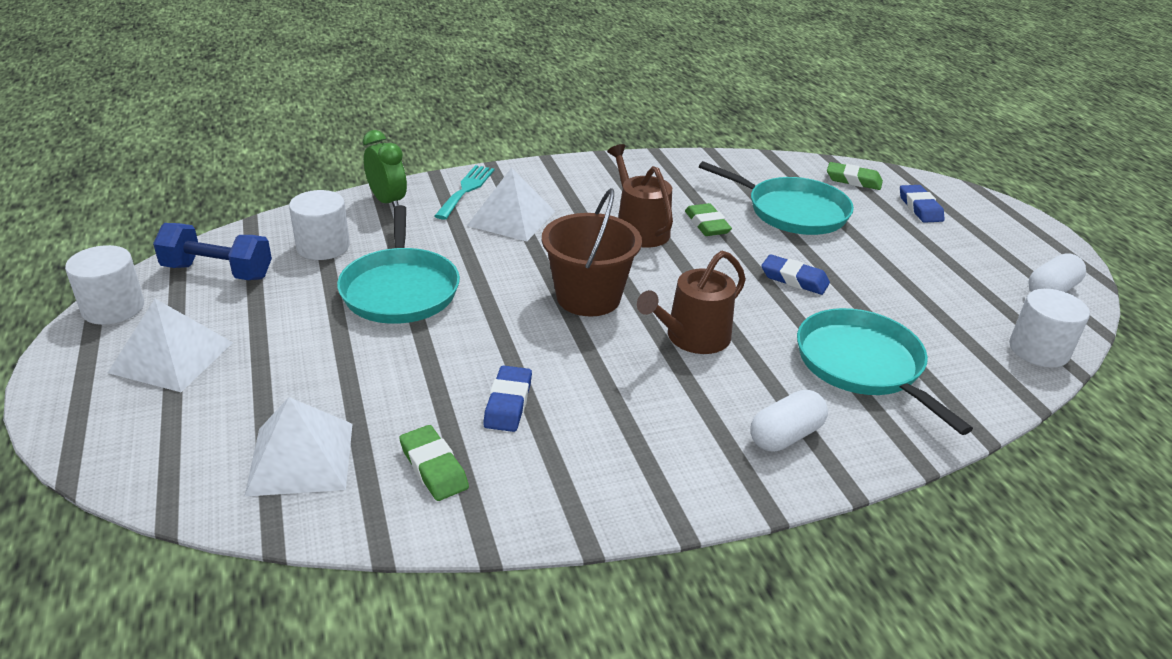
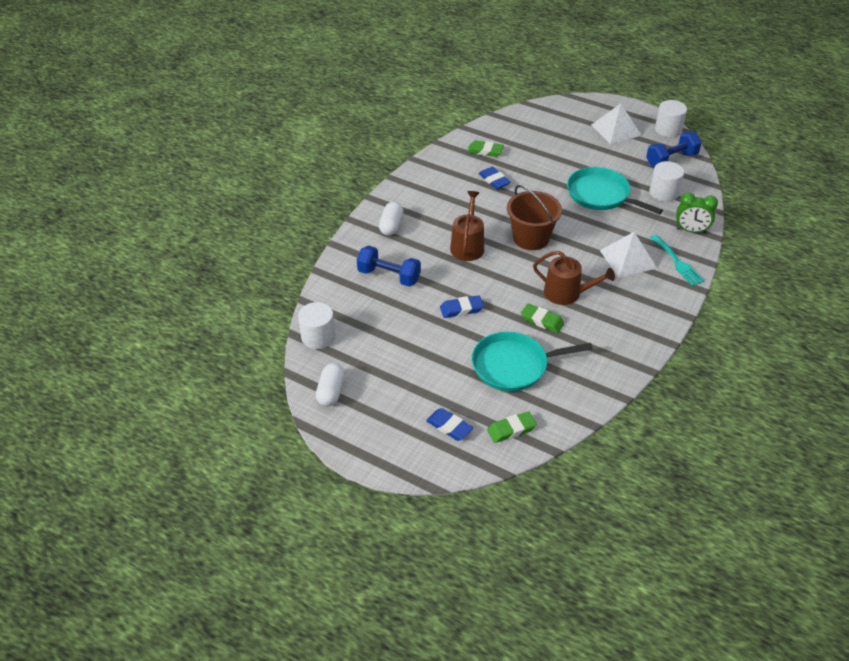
camera: 140 degrees right, 10 degrees up
(301, 458) = (524, 132): white pyramid -> none
(863, 365) = (389, 276): turquoise pan -> blue dumbbell

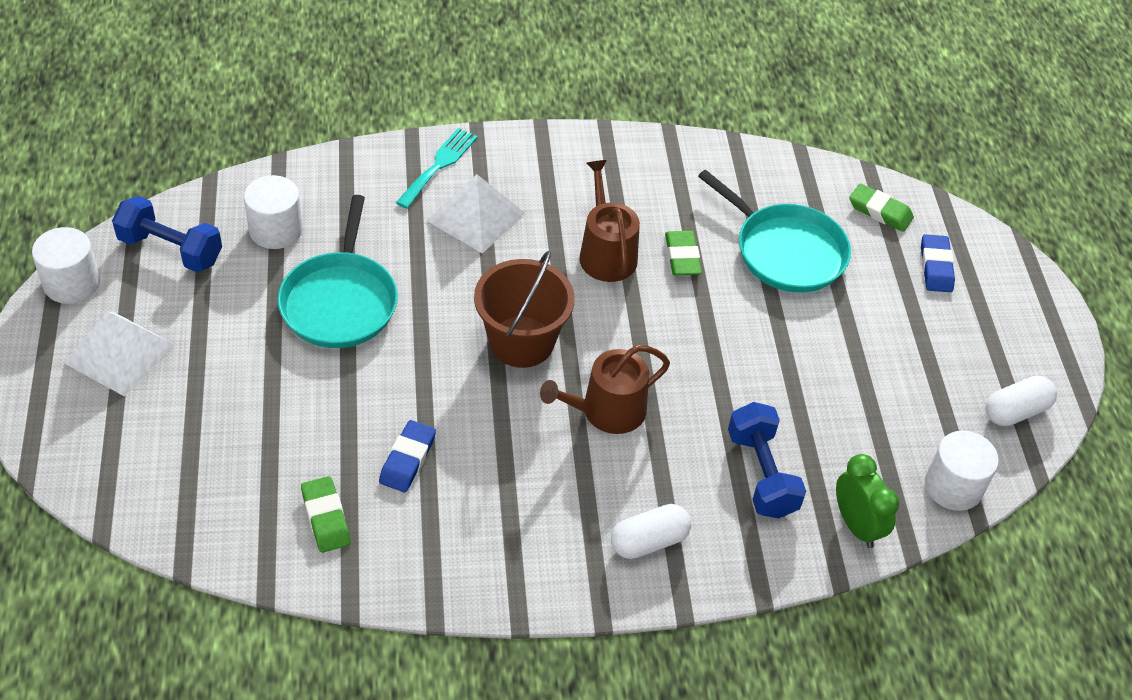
camera: 130 degrees left, 5 degrees up
(461, 309) = (743, 351): blue eraser -> none
(691, 231) = (353, 172): green clock -> green clock (856, 525)

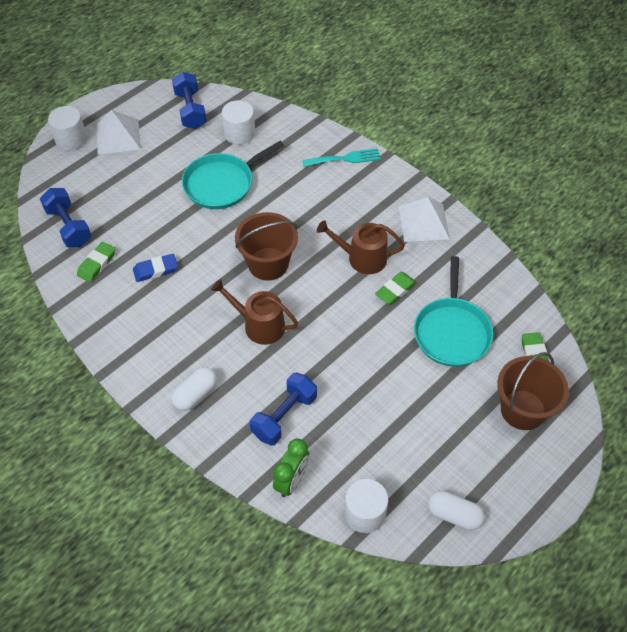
camera: 55 degrees right, 5 degrees up
(72, 283) = (139, 95): white cylinder -> white cylinder (71, 139)
(220, 509) = (68, 227): none -> blue dumbbell
(476, 216) = (328, 194): white pyramid -> white pyramid (423, 222)
(606, 253) = (362, 258): brown watering can -> brown watering can turned 120 degrees counterclockwise
(649, 541) = (195, 394): white capsule -> white capsule turned 75 degrees counterclockwise
(936, 267) = (523, 410): blue eraser -> brown bucket

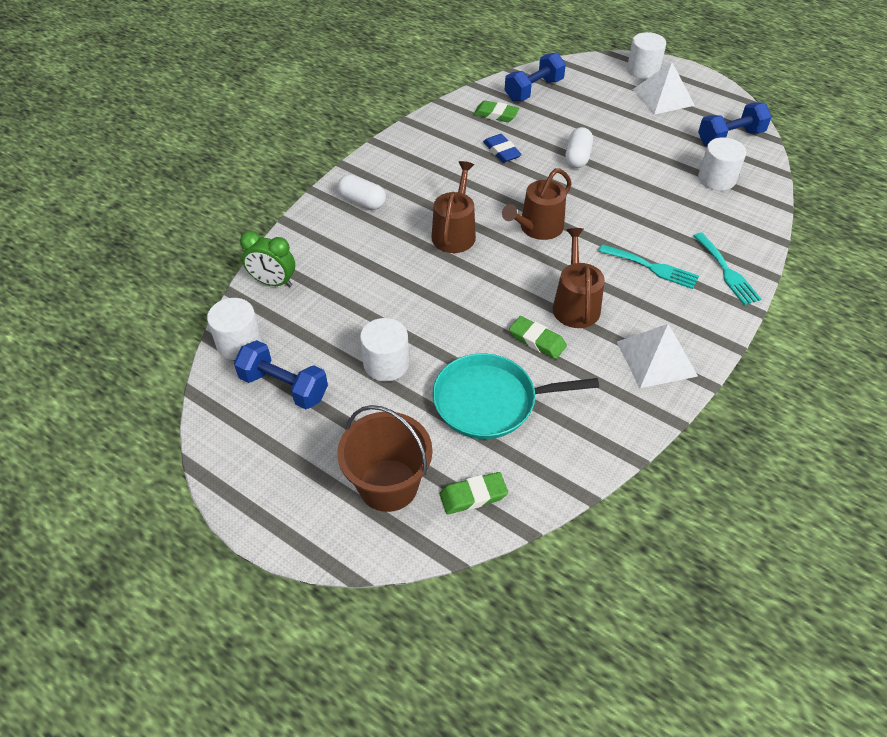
camera: 80 degrees right, 5 degrees down
(222, 184) = (635, 177): turquoise pan -> none
(268, 264) = (538, 228): brown bucket -> brown watering can
(284, 416) = (347, 267): blue dumbbell -> blue dumbbell (284, 387)
(331, 201) = (652, 267): none -> turquoise fork
(405, 397) = (386, 364): none -> white cylinder
(454, 515) = (239, 421): white capsule -> white capsule (577, 157)

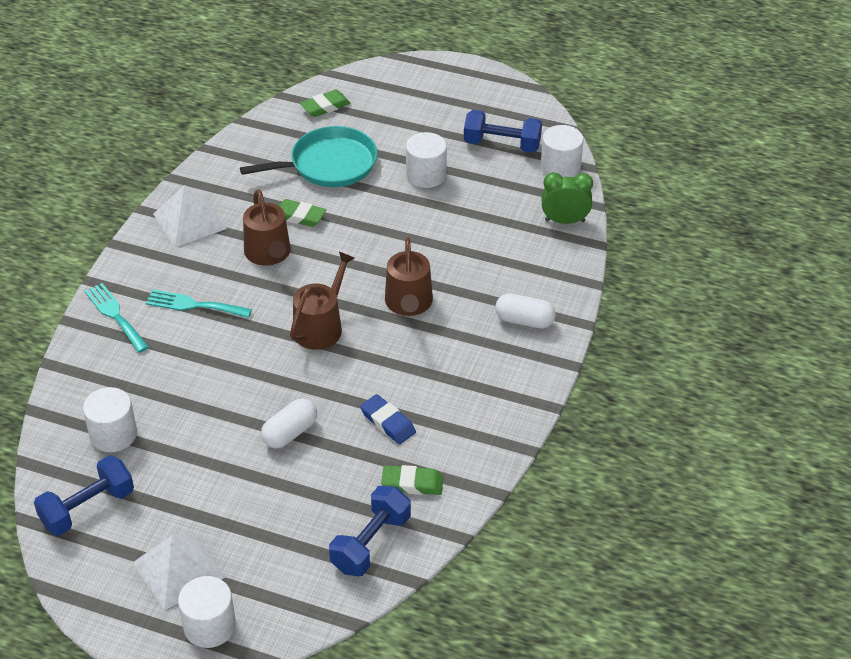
camera: 165 degrees right, 5 degrees down
(388, 485) = (389, 102): brown bucket -> none
(577, 157) = (290, 433): white capsule -> white capsule turned 45 degrees clockwise

